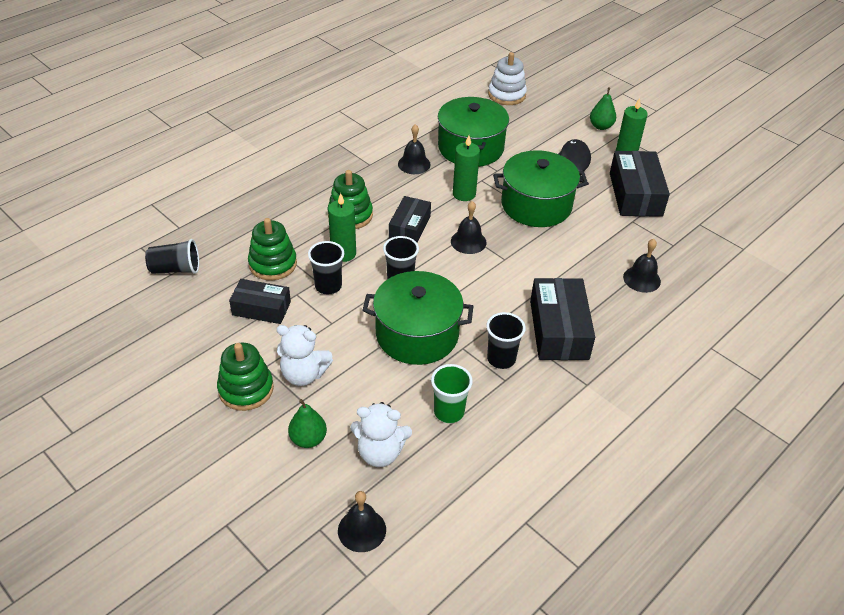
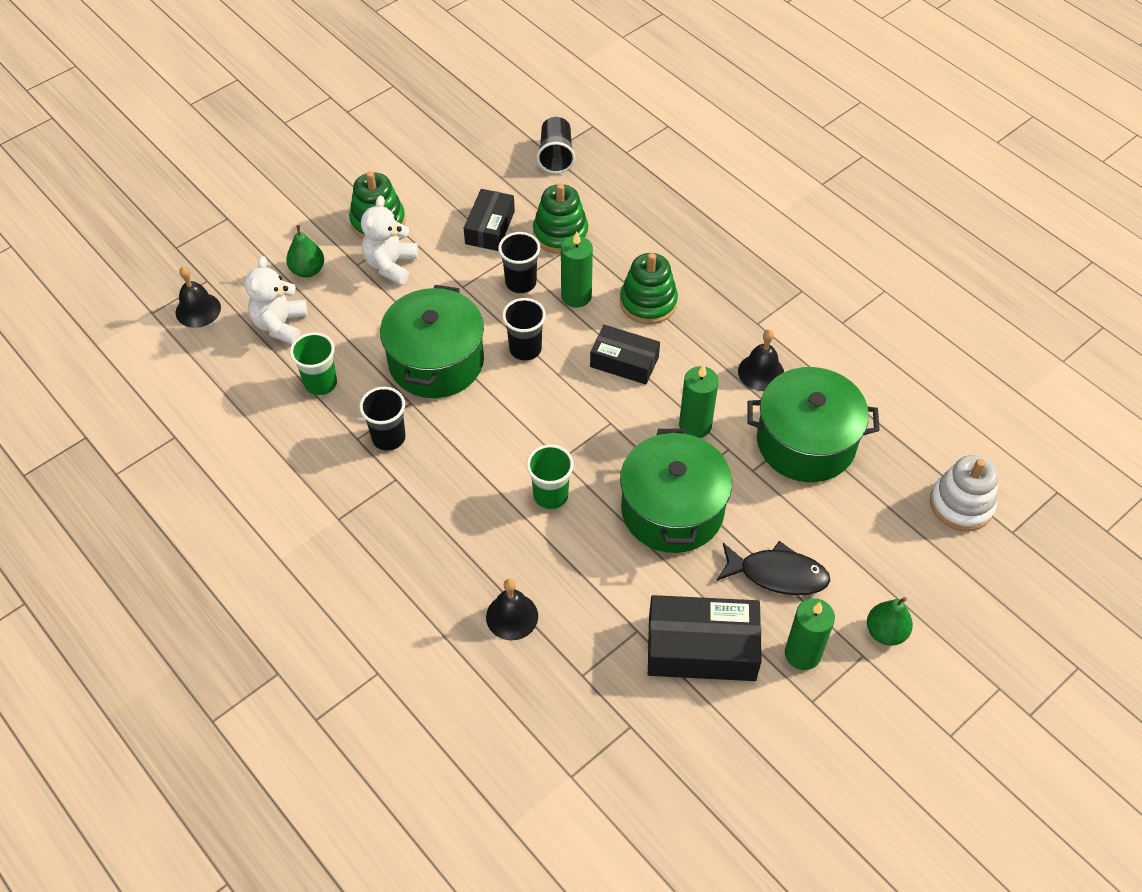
camera: 95 degrees right, 10 degrees up
(468, 241) = (595, 422): black bell -> none
(537, 263) = (550, 495): none -> green cup
(558, 330) = (428, 502): black box -> none

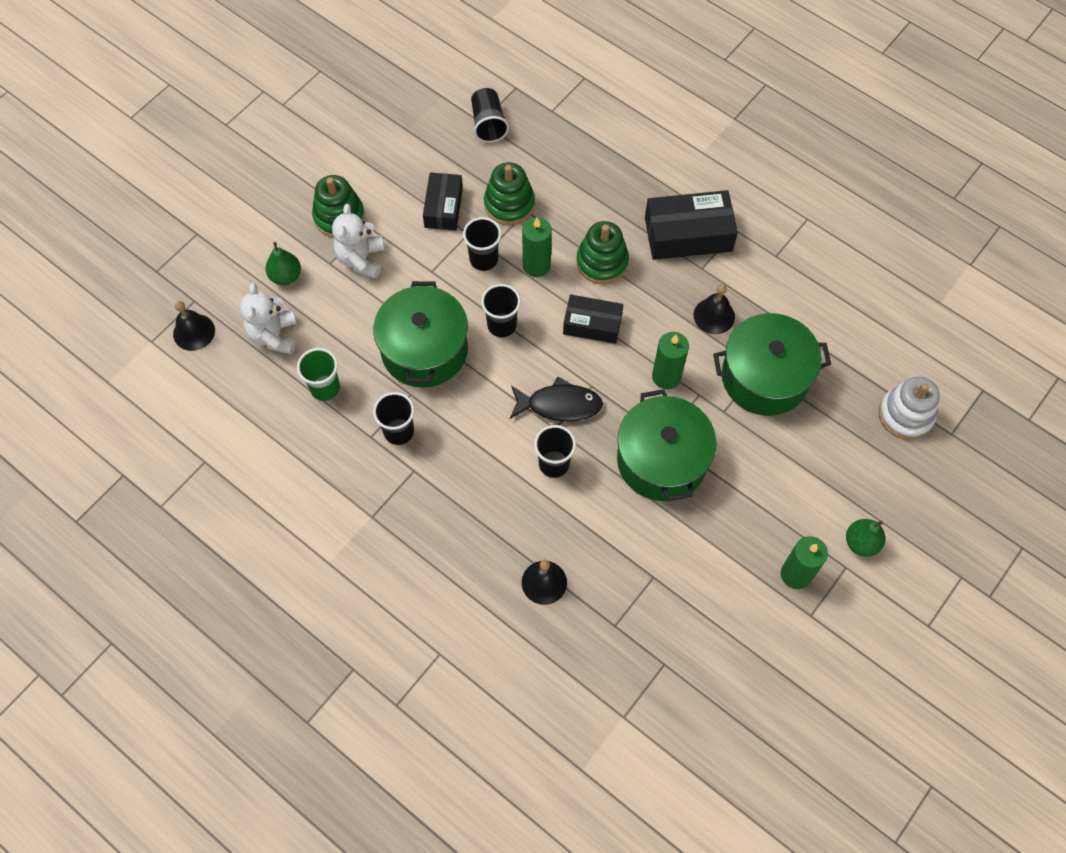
camera: 10 degrees left, 10 degrees up
(550, 495) = (554, 464): green cup -> black cup
(701, 648) = (710, 583): black box -> black box (688, 234)
(777, 574) = (762, 505): black fish -> black fish (559, 405)

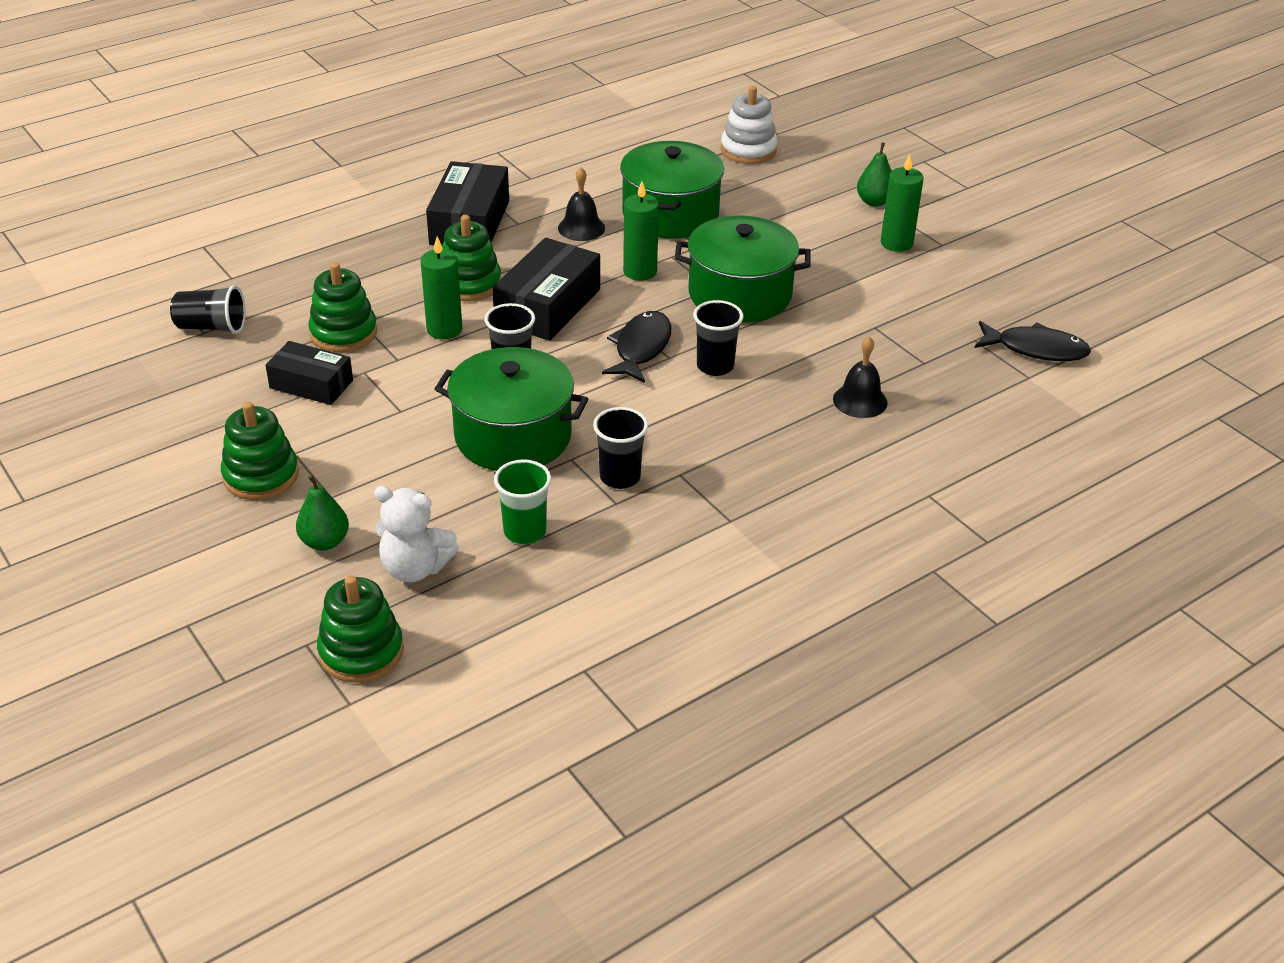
camera: 75 degrees left, 25 degrees down
(194, 332) = (361, 652): black bell -> green stacking toy
(361, 259) = (343, 467): white teddy bear -> none
(483, 259) = (410, 366): black cup -> none
(592, 324) = (548, 306): black box -> black box, size x1.55
(668, 719) = (1036, 349): none -> black fish

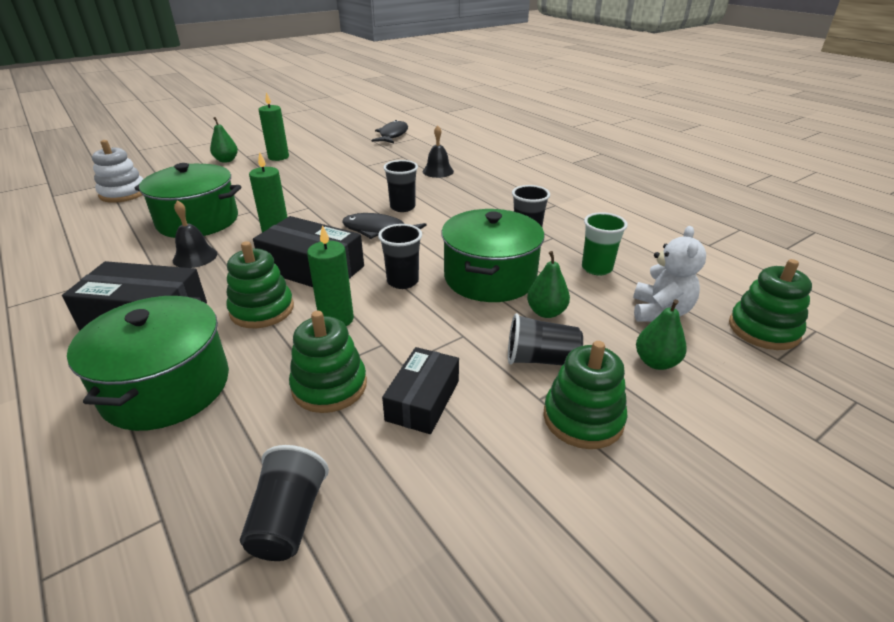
camera: 90 degrees left, 5 degrees down
(349, 460) = (541, 359): none -> black cup
(431, 473) = (546, 312): none -> green pear
(740, 294) = (320, 199): green pot -> green pot (166, 387)

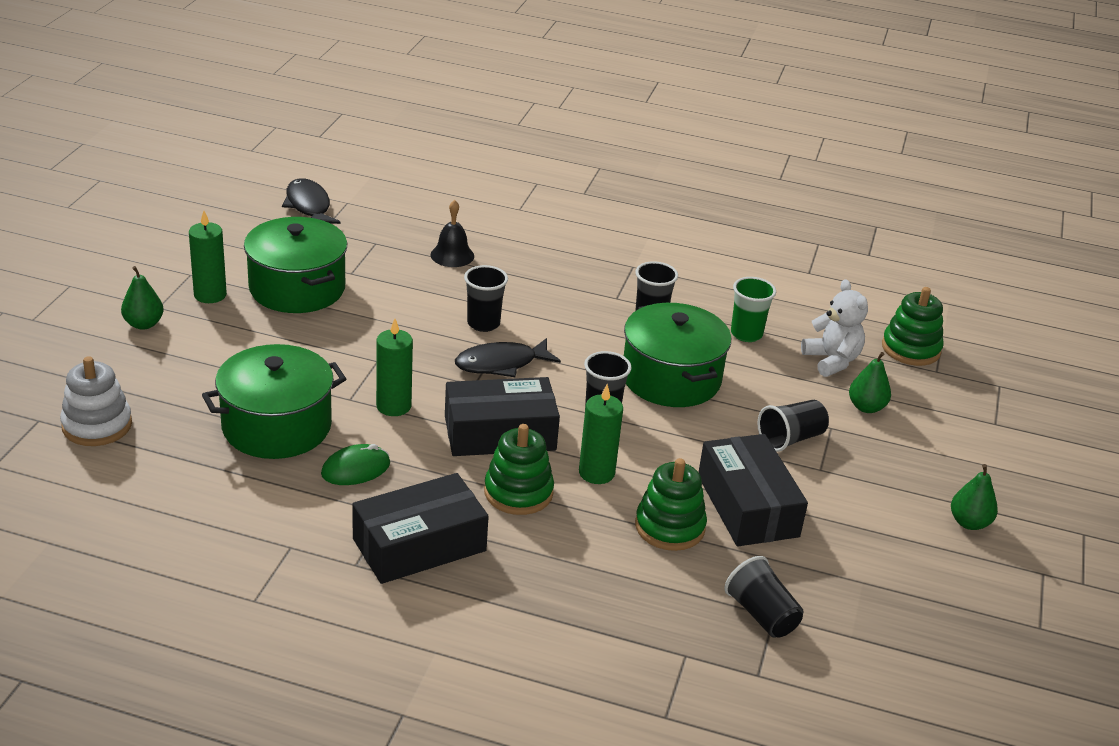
camera: 40 degrees left, 0 degrees up
(166, 387) = (546, 586): green pot -> green pot (297, 288)
(195, 257) = (355, 469): black bell -> green mouse
(423, 400) = (747, 506): black box -> black box, size x1.55
(546, 312) = (752, 395): green pear -> green pear (969, 523)
(583, 418) = (860, 470): green stacking toy -> none

